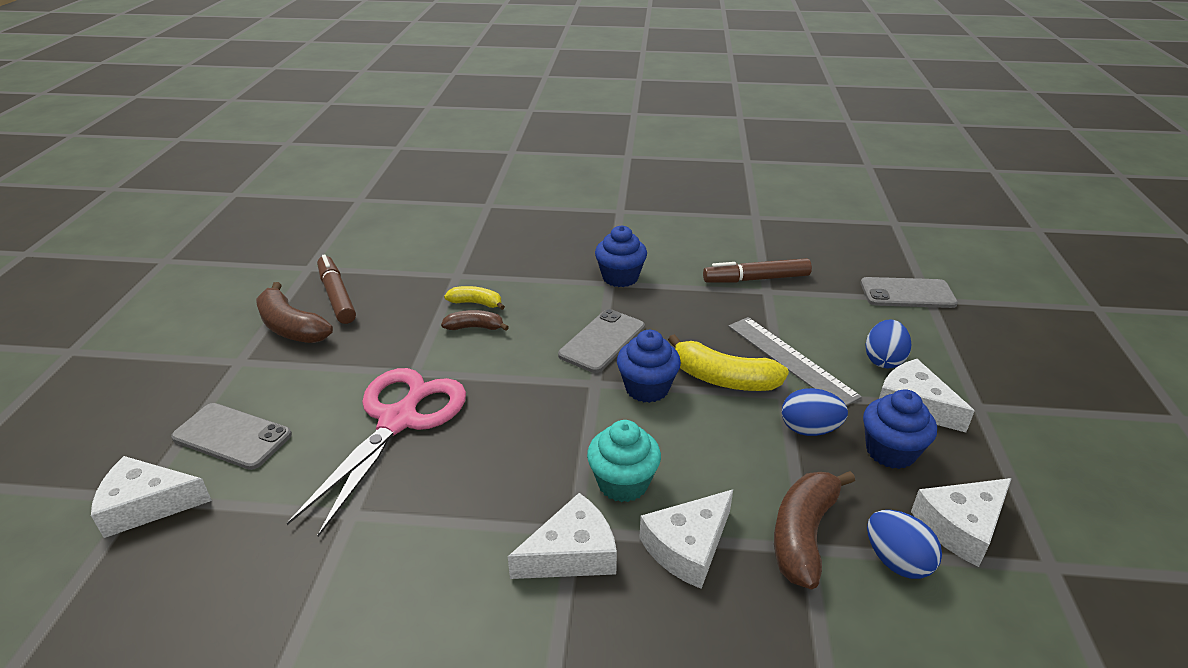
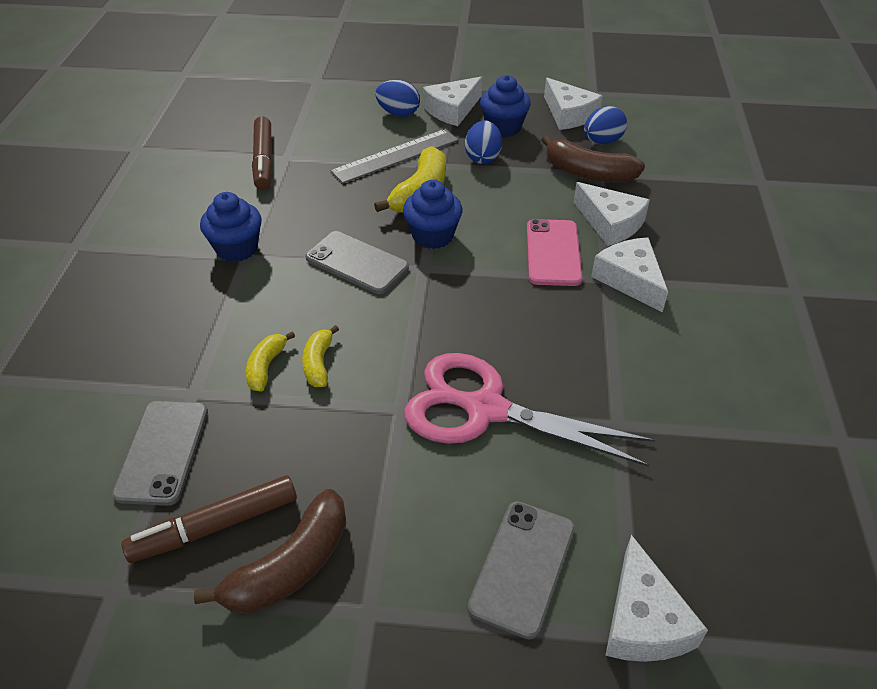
camera: 90 degrees left, 10 degrees up
(475, 327) = (319, 363): brown banana -> yellow banana
(623, 483) = (553, 253): turquoise cupcake -> pink phone
(907, 293) = (306, 87): grey phone -> grey phone (163, 452)

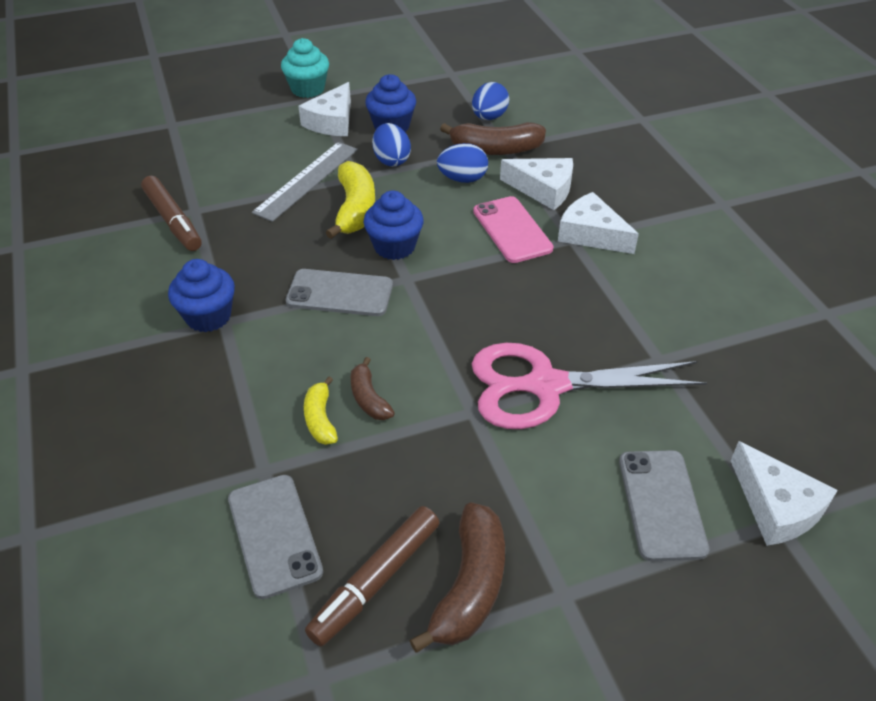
camera: 25 degrees left, 0 degrees up
(319, 363) = (369, 398): yellow banana -> brown banana
(398, 113) = (281, 138): blue egg -> blue egg (462, 179)
(450, 76) = (308, 89): none -> turquoise cupcake
(568, 114) = (443, 99): white cheese -> none

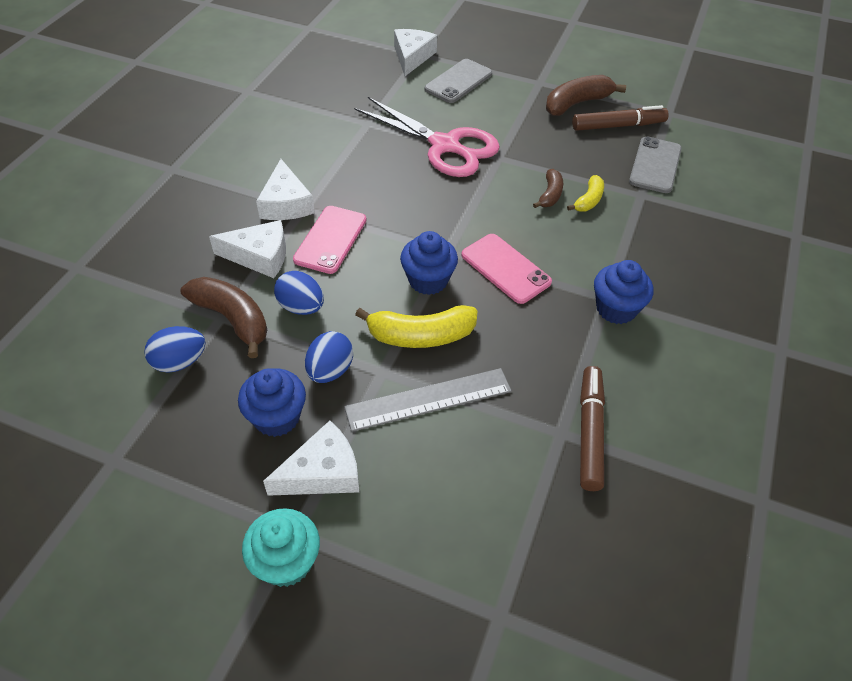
camera: 140 degrees left, 5 degrees up
(340, 293) = (505, 268): grey phone -> pink phone
(355, 209) = (420, 335): yellow banana -> yellow banana turned 135 degrees counterclockwise
(543, 189) = (259, 256): white cheese -> white cheese turned 120 degrees clockwise

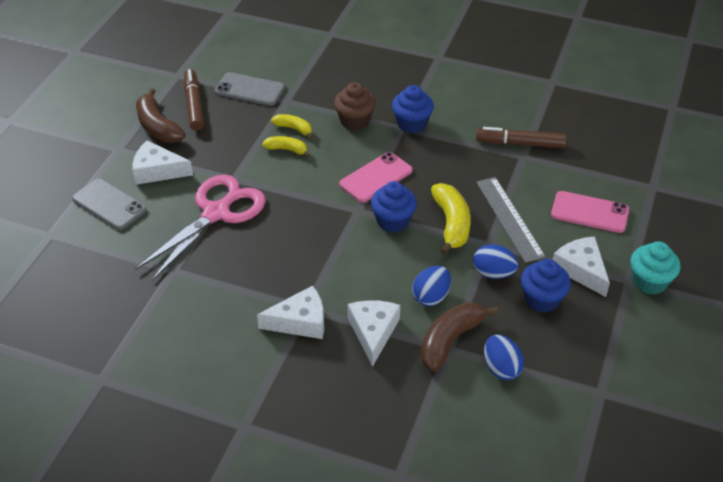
camera: 90 degrees left, 5 degrees down
(330, 239) = (349, 285): pink phone -> pink phone (589, 212)
(412, 57) = (55, 240): white cheese -> white cheese (157, 171)
(550, 195) = (287, 149): brown banana -> yellow banana
(612, 253) = (355, 121): none -> brown cupcake

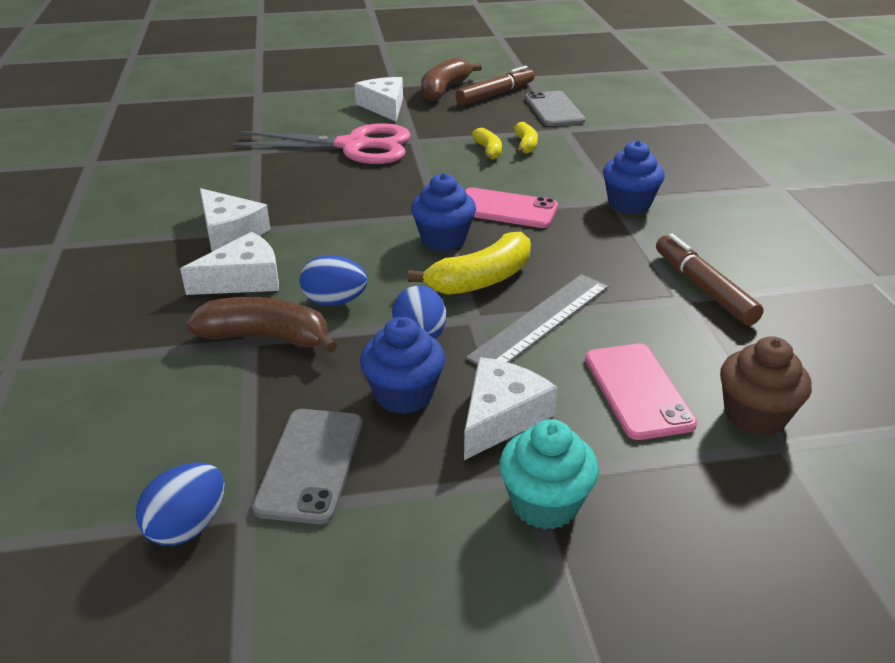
camera: 60 degrees right, 10 degrees down
(109, 204) = (318, 102): grey phone -> grey phone (311, 464)
(355, 121) = (584, 171): brown cupcake -> brown cupcake (754, 416)
(501, 368) = (240, 395): blue egg -> blue egg (188, 526)

